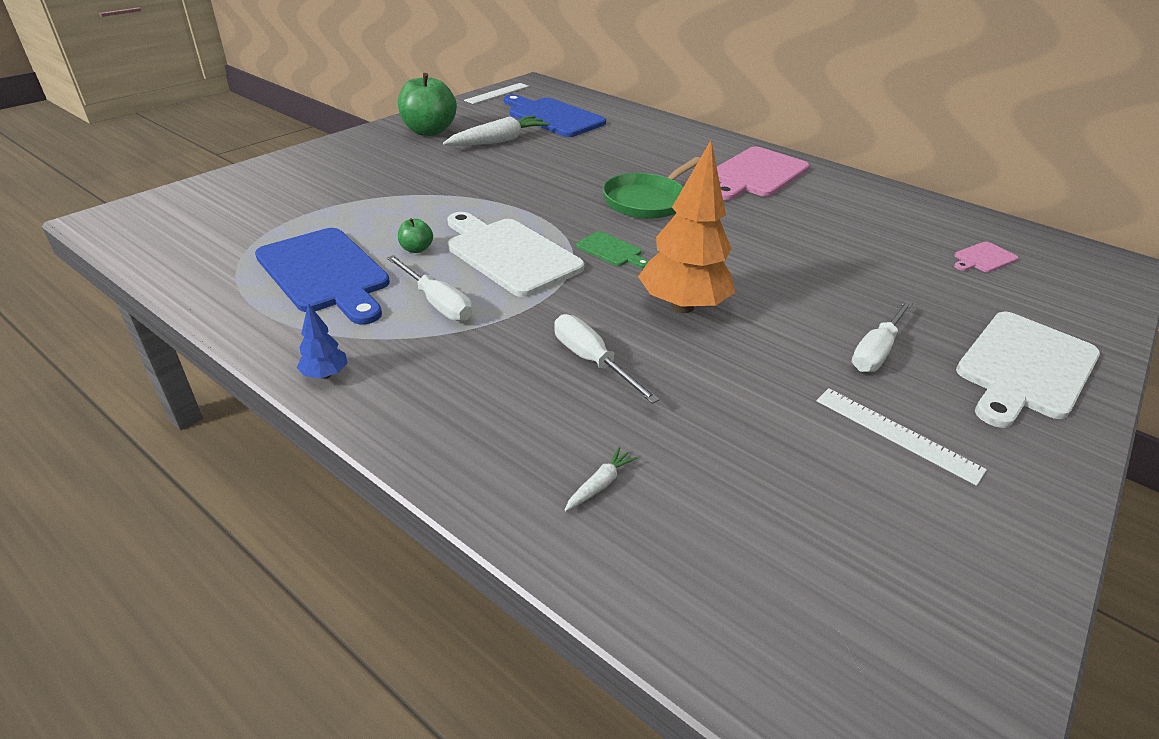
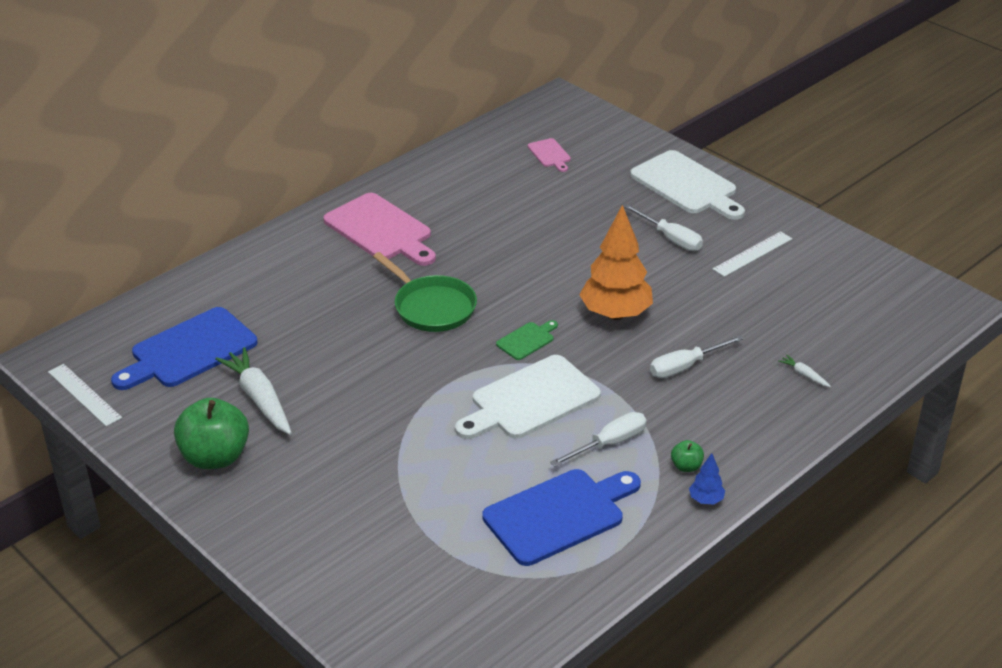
camera: 80 degrees left, 0 degrees up
(416, 249) = (517, 458): green apple -> green apple (686, 466)

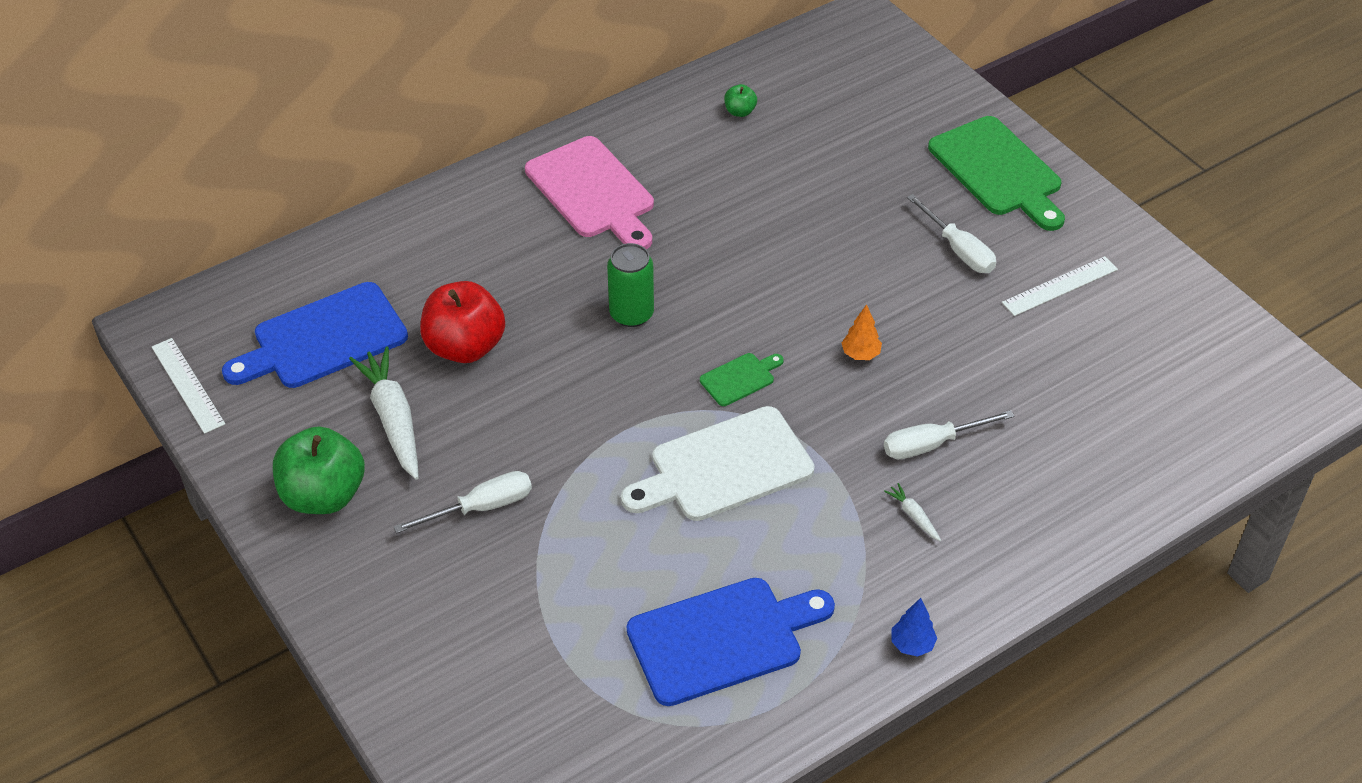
camera: 10 degrees right, 10 degrees up
(305, 343) = (465, 347): none -> red apple
(431, 307) = (631, 314): green pan -> green can
(550, 154) = (831, 103): pink cutting board -> none
(609, 444) = (808, 545): white screwdriver -> white screwdriver (481, 507)
(615, 314) = (860, 354): orange tree -> orange tree, size x0.43
(686, 185) = (998, 170): white cutting board -> green cutting board
(686, 466) = (898, 592): green apple -> green apple (740, 112)
(804, 375) = (1083, 477): white carrot -> white carrot (913, 515)

